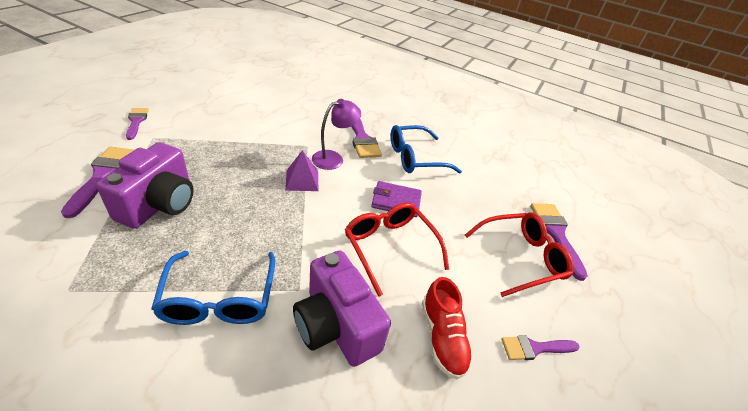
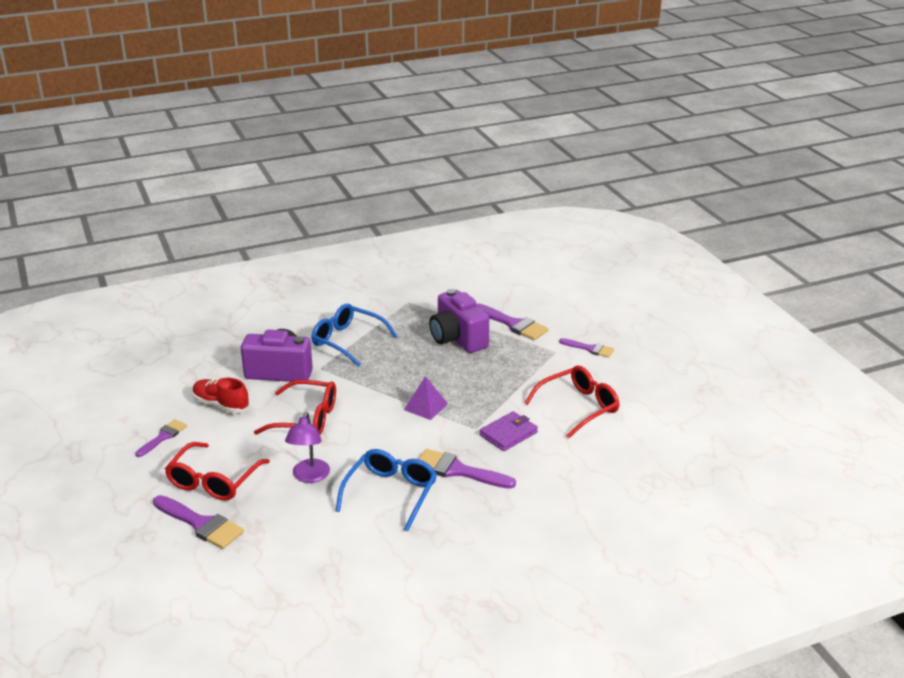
camera: 135 degrees right, 10 degrees down
(238, 109) = (578, 407): none -> red glasses
(333, 158) = (440, 436): purple lamp -> purple lamp (309, 477)
(396, 201) = (347, 446): purple wallet -> purple wallet (508, 434)

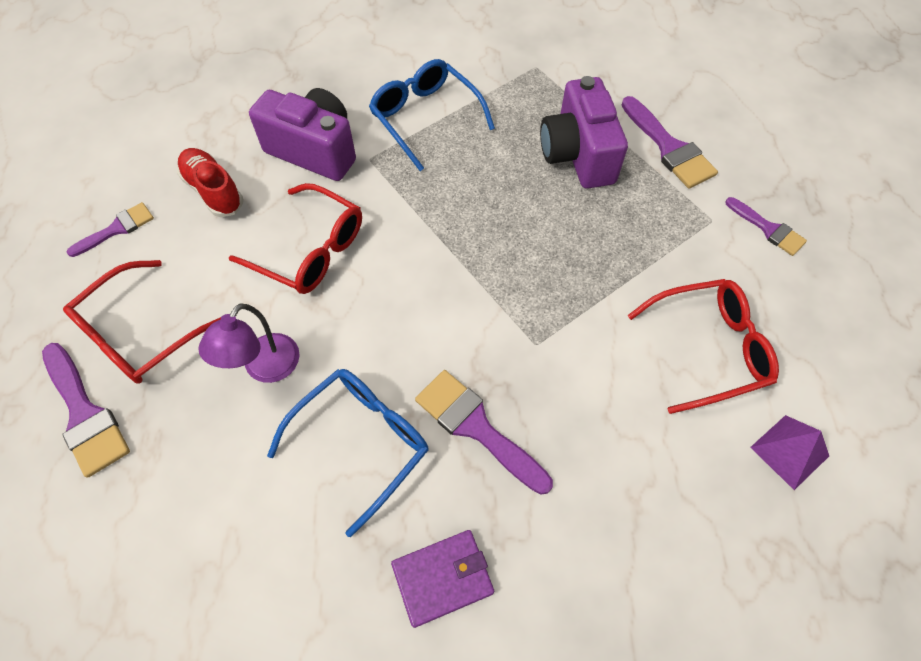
camera: 20 degrees right, 30 degrees up
(425, 406) = (481, 277): purple pyramid -> purple pyramid (789, 451)
(508, 434) = (580, 372): purple wallet -> purple wallet (442, 578)

